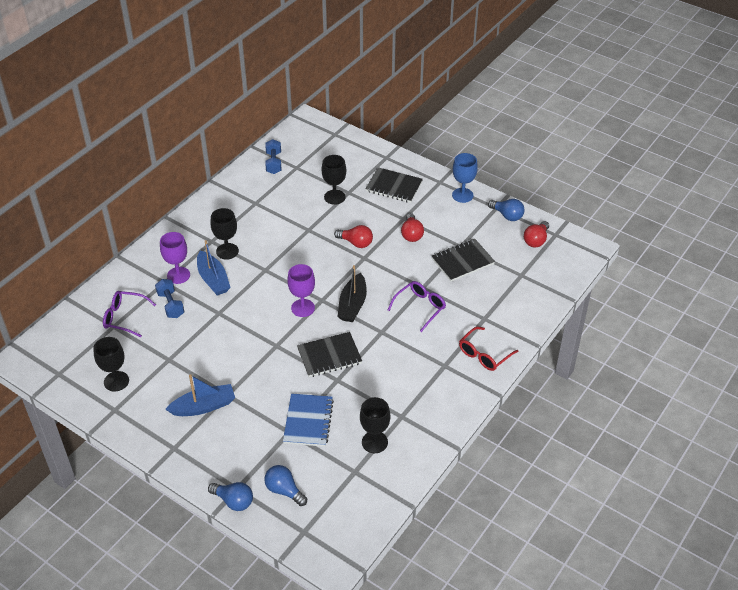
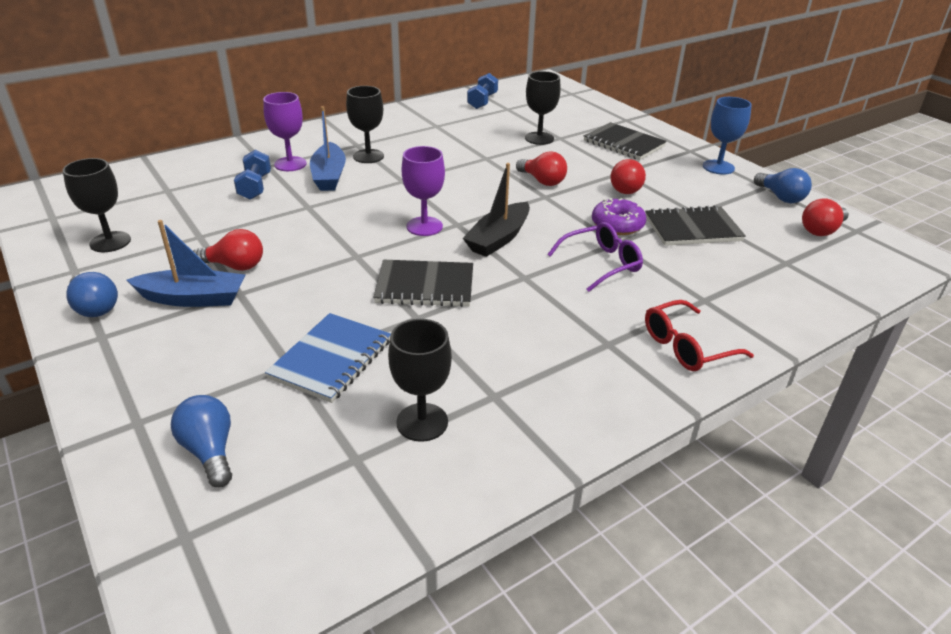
camera: 20 degrees right, 10 degrees down
(124, 317) = (188, 185): purple glasses -> none
(209, 375) = (235, 266): none -> red light bulb
(233, 501) = (113, 441): blue light bulb -> blue light bulb (95, 307)
(418, 271) = (617, 225): none -> purple donut

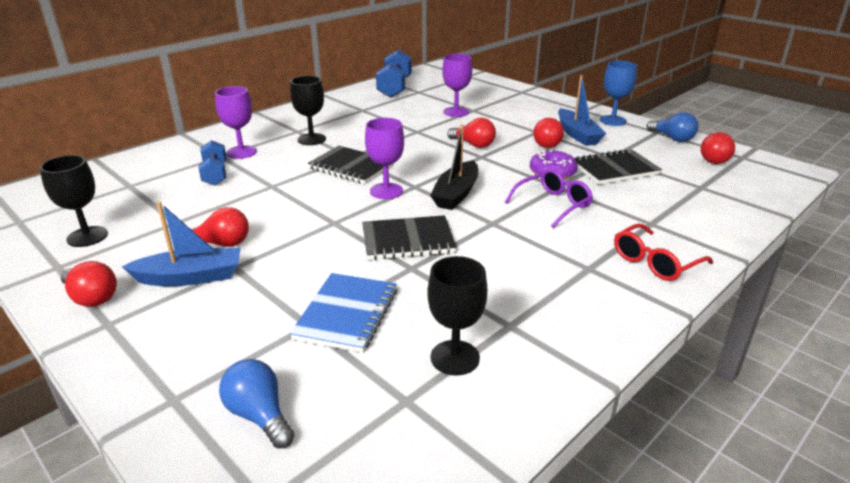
camera: 10 degrees left, 5 degrees down
(95, 307) = (91, 297): blue light bulb -> red light bulb
(329, 176) = (282, 158): blue boat -> blue boat (577, 135)
(482, 101) = (394, 88): blue dumbbell -> blue dumbbell, size x1.56
(539, 138) = (456, 112): black goblet -> purple goblet
(623, 144) = (528, 110): black notebook -> black notebook (351, 167)

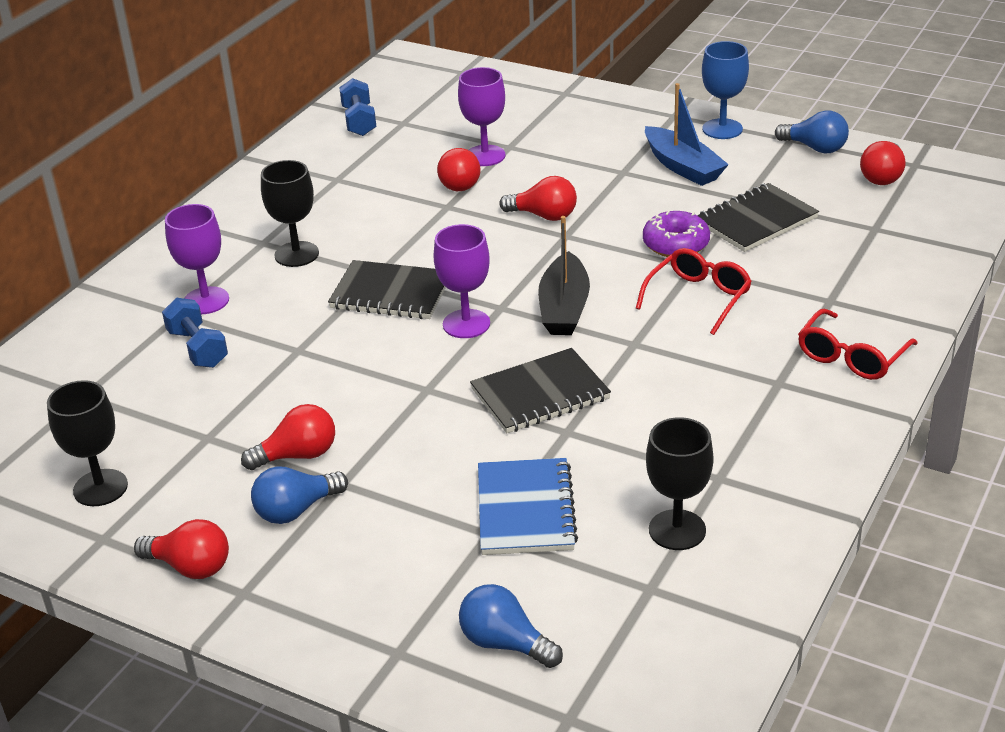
camera: 15 degrees left, 5 degrees up
(191, 277) = (296, 510): blue boat -> blue light bulb
(394, 88) = (359, 121): blue dumbbell -> blue dumbbell, size x0.64
(546, 143) = (646, 192): red light bulb -> red light bulb (458, 183)
(553, 204) = (698, 297): purple glasses -> red glasses

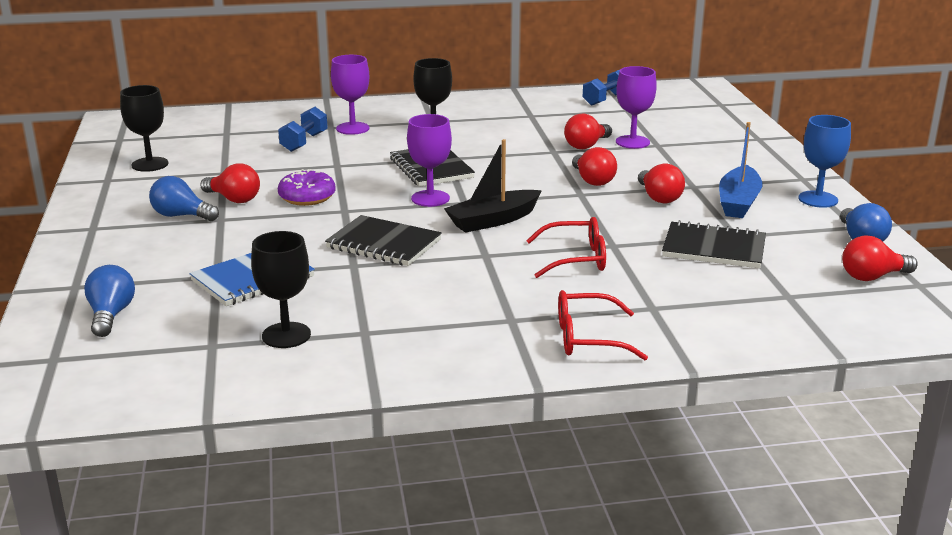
camera: 50 degrees right, 10 degrees down
(190, 567) = (103, 207): red light bulb -> red light bulb (659, 197)
(676, 244) = (631, 231): purple donut -> purple donut (307, 197)

